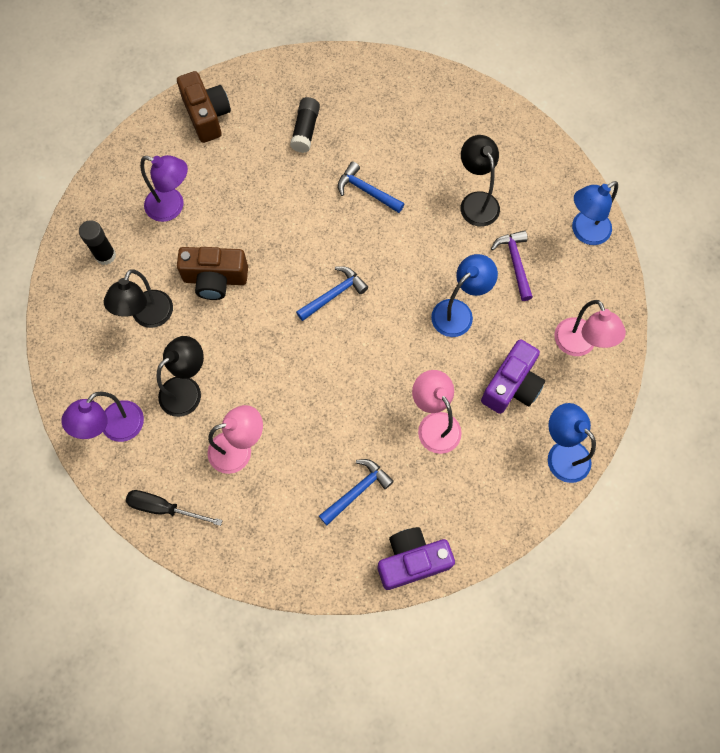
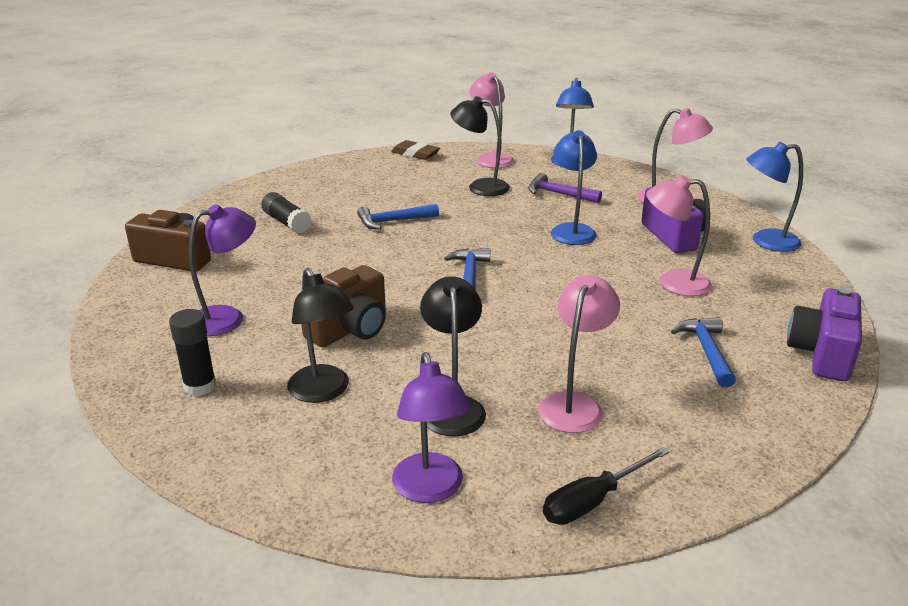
camera: 50 degrees left, 40 degrees down
(495, 111) = (415, 153): none -> brown eraser
(539, 169) = (491, 158): none -> pink lamp

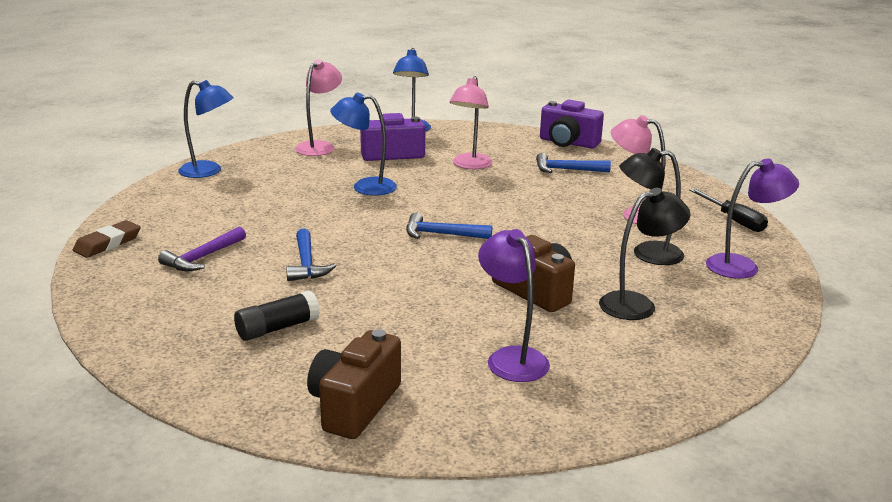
camera: 85 degrees left, 5 degrees down
(200, 386) = (639, 365): black glue stick -> none
(480, 187) = (240, 215): black lamp -> none
(491, 158) = (161, 204): pink lamp -> none
(559, 194) = (282, 183): purple hammer -> purple hammer (203, 257)

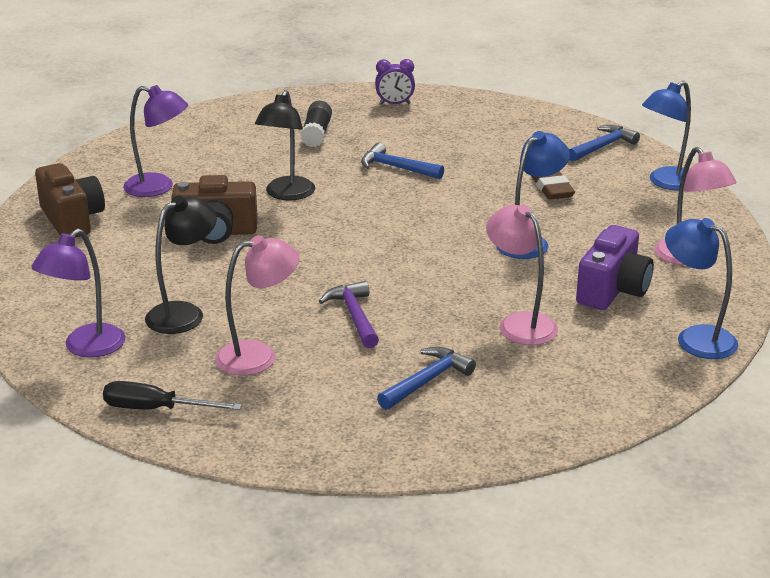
camera: 130 degrees right, 5 degrees up
(108, 243) = (535, 114): brown eraser -> brown eraser (552, 188)
(145, 316) = (395, 104): none -> purple clock
(203, 257) = (462, 138): purple hammer -> purple hammer (354, 316)
(354, 405) = (198, 130): brown camera -> brown camera (72, 219)
(442, 234) = (368, 236): blue hammer -> blue hammer (602, 146)
(568, 143) = (517, 435): purple camera -> none
(637, 304) = (130, 262): black lamp -> black lamp (287, 194)

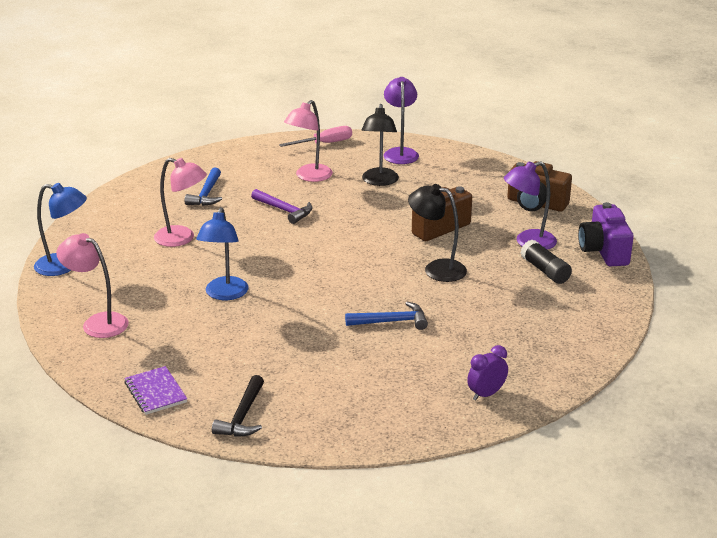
camera: 145 degrees right, 0 degrees up
(155, 409) = (325, 143): black screwdriver -> pink screwdriver
(287, 194) = (436, 269): black lamp -> black lamp turned 45 degrees counterclockwise
(316, 134) = (499, 330): black glue stick -> black glue stick (545, 271)
(552, 188) = (249, 349): brown eraser -> none
(602, 146) = (243, 416): blue hammer -> black hammer
(613, 290) = (138, 279): purple camera -> purple camera (604, 251)
(666, 183) = (155, 392): blue lamp -> purple notebook

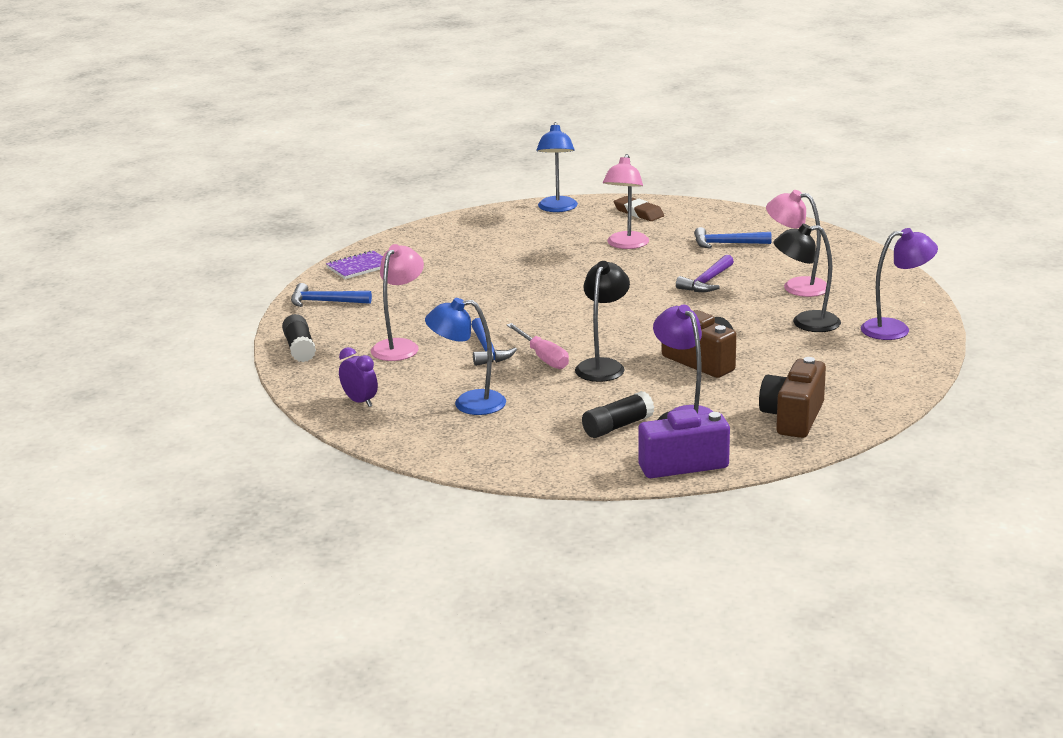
camera: 85 degrees right, 5 degrees down
(97, 322) = (464, 233): pink lamp -> pink lamp (400, 346)
(105, 226) = (638, 212): none -> brown eraser
(224, 294) = (523, 274): blue lamp -> blue lamp (468, 403)
(243, 416) = (325, 302): black hammer -> blue hammer
(325, 143) = (893, 286): pink screwdriver -> pink screwdriver (543, 357)
(359, 432) = (300, 348): none -> black glue stick

